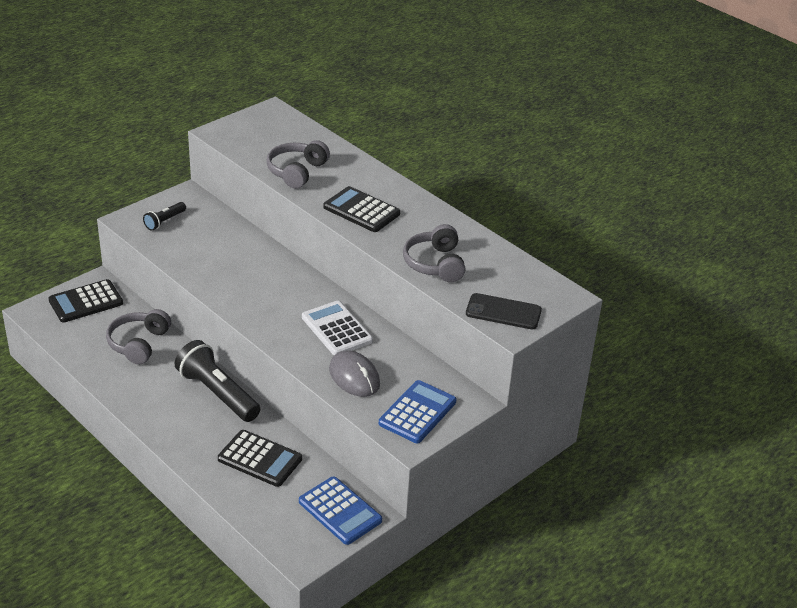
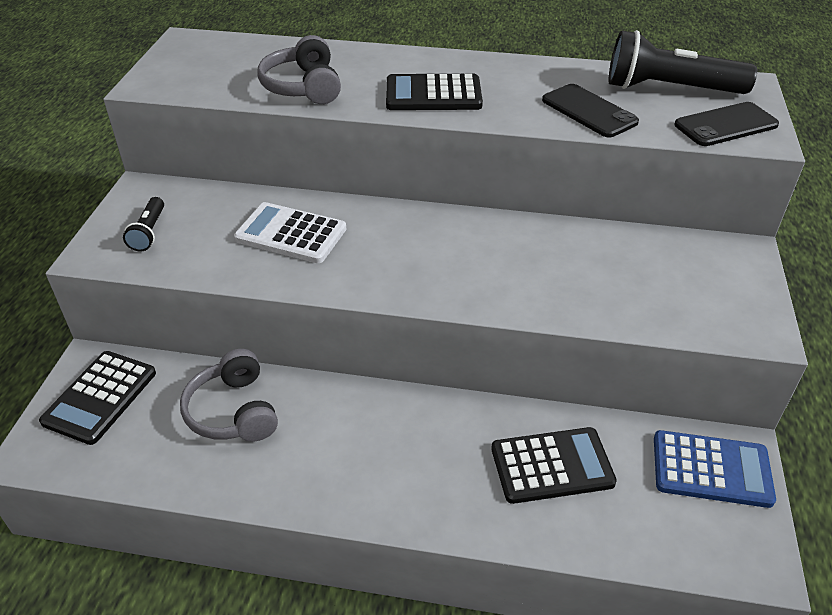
camera: 35 degrees left, 5 degrees up
(217, 393) = (404, 414): black flashlight -> black flashlight (669, 89)
(336, 329) = (511, 250): white calculator -> white calculator (291, 234)
(354, 377) = (604, 293): grey mouse -> none
(417, 412) = (718, 294): blue calculator -> none
(435, 264) = (589, 111): grey headphones -> black phone

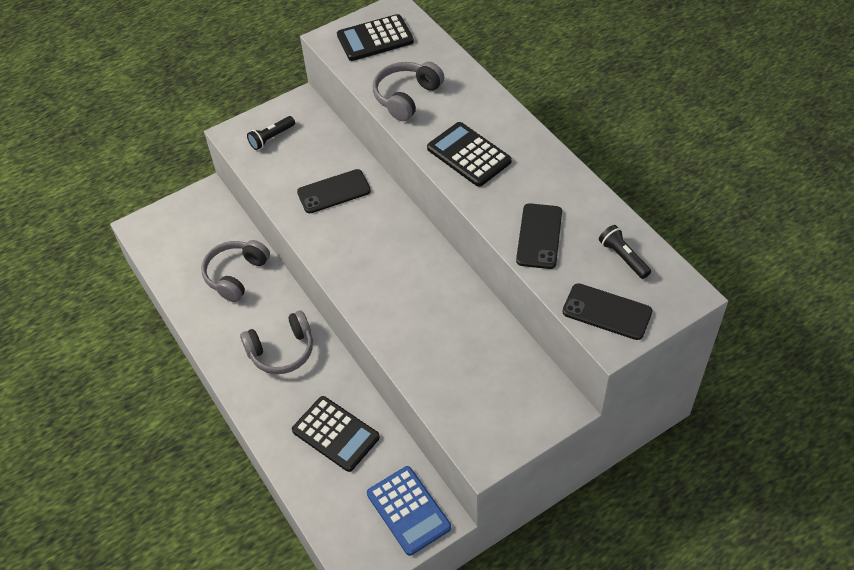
camera: 50 degrees right, 10 degrees up
(100, 397) = (192, 218): black calculator -> black calculator (375, 39)
(291, 234) = (334, 191): white calculator -> black phone
(388, 439) = (282, 351): none -> grey headphones
(669, 89) = (623, 257): black flashlight -> black flashlight, size x0.50

